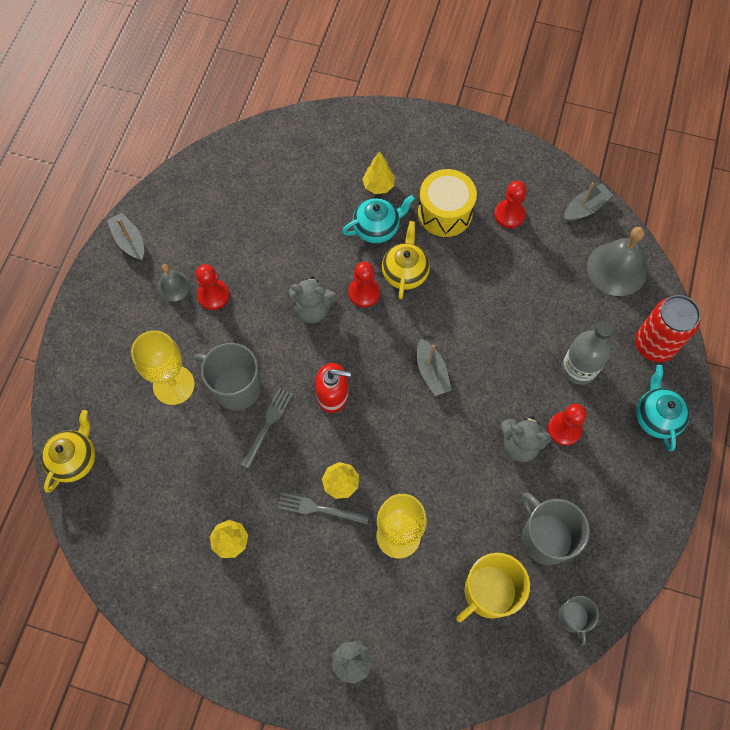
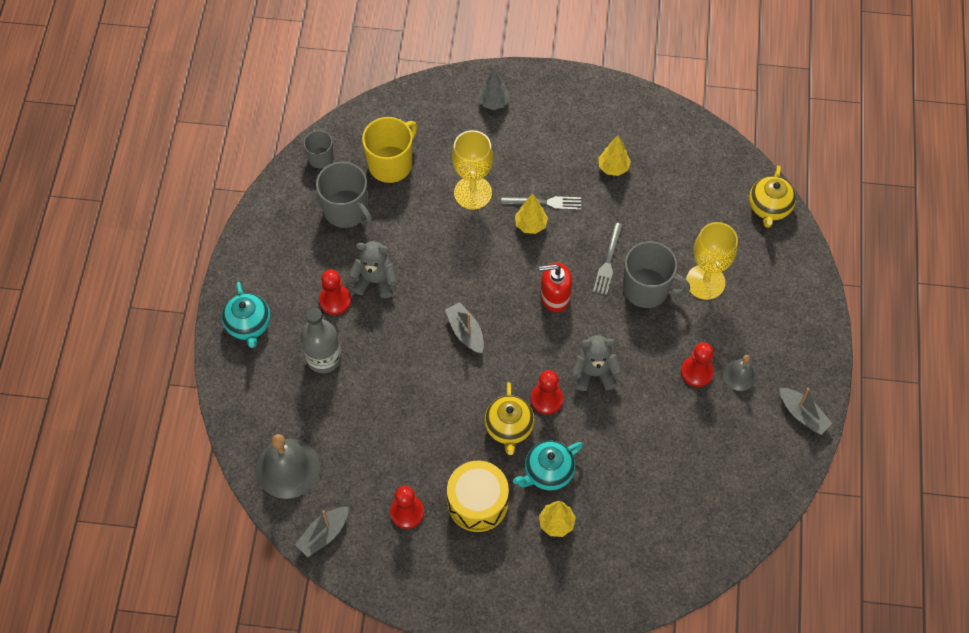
camera: 170 degrees right, 5 degrees down
(654, 345) = (249, 393): red can -> none

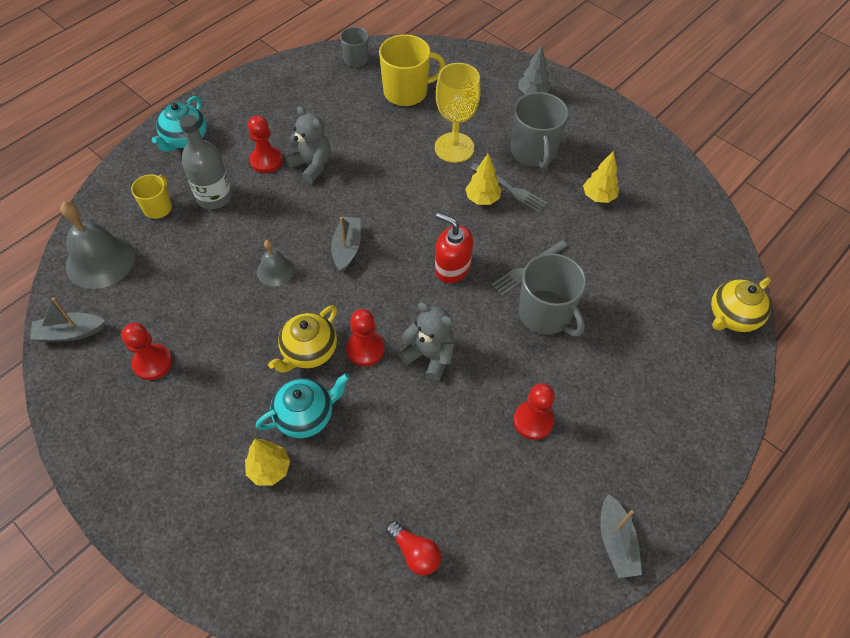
camera: 35 degrees right, 5 degrees down
(288, 396) = (158, 207): none -> yellow mug
(347, 210) = (340, 104): grey mug -> grey mug (533, 152)
(477, 503) = (218, 398): yellow drum -> none
(548, 472) = (306, 415): turquoise teapot -> turquoise teapot turned 150 degrees clockwise
(691, 507) = (415, 552): none -> red light bulb
(705, 282) = (610, 343): yellow goblet -> none
(739, 375) = (576, 453): grey bell -> grey bell (275, 270)

